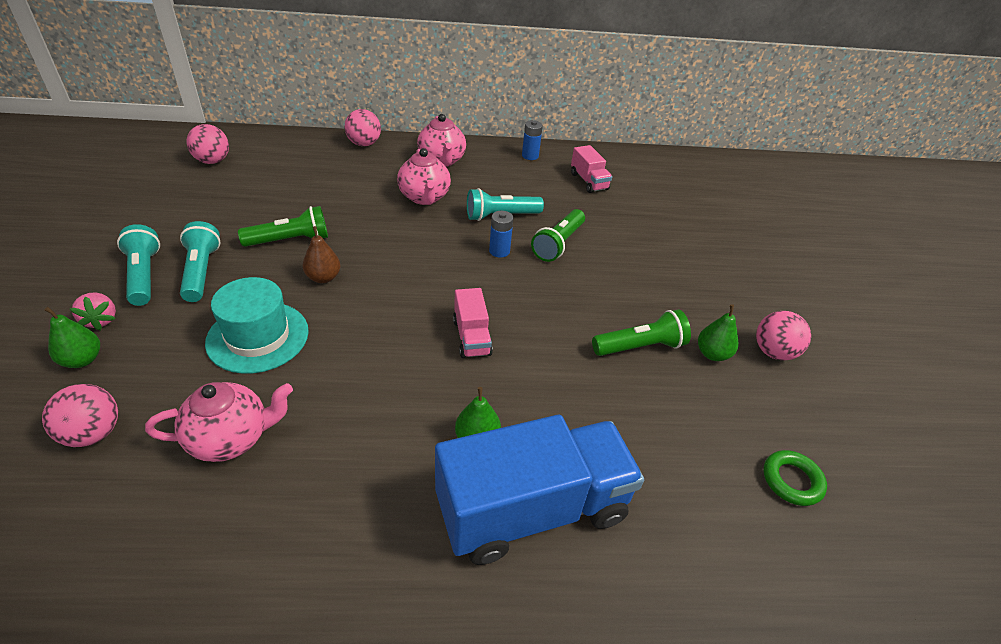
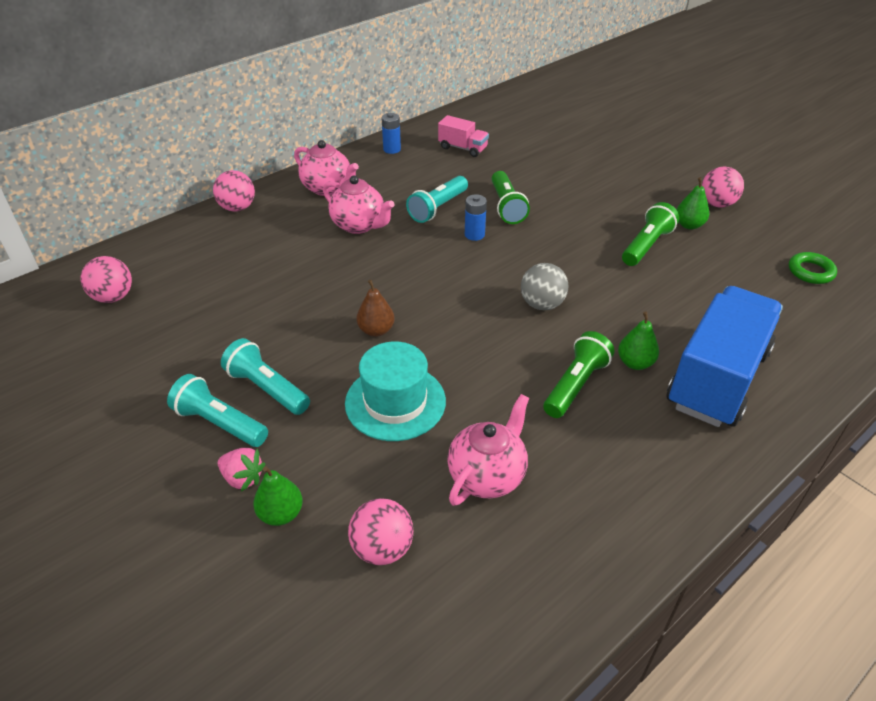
camera: 35 degrees left, 0 degrees up
(290, 240) = (303, 320): green flashlight -> green flashlight (576, 385)
(471, 337) = (542, 304): pink truck -> grey ball

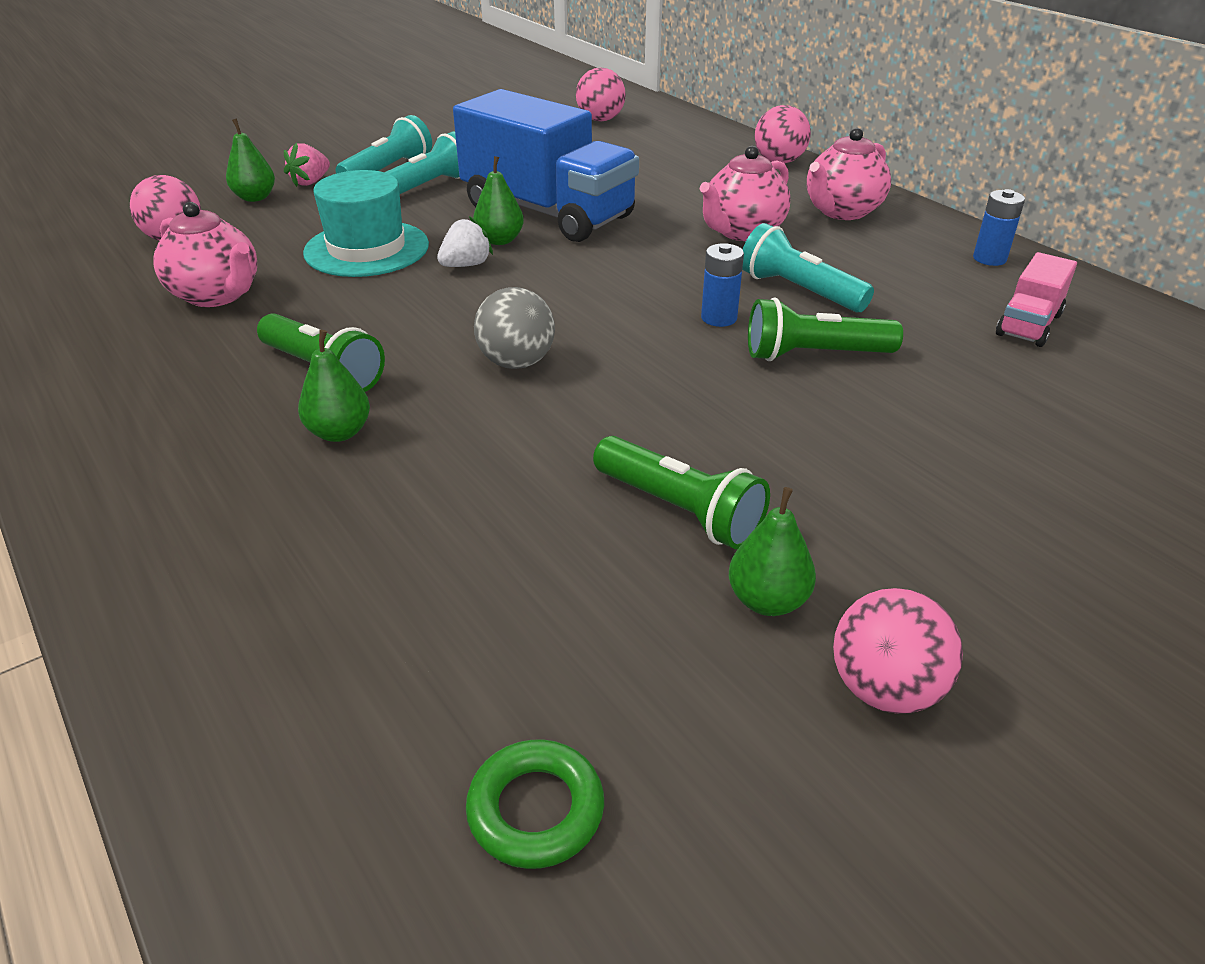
camera: 95 degrees right, 5 degrees down
(376, 330) = (500, 240): brown pear -> green pear
(419, 342) = (466, 265): none -> white strawberry
(717, 379) = (253, 517): blue truck -> blue truck (547, 212)

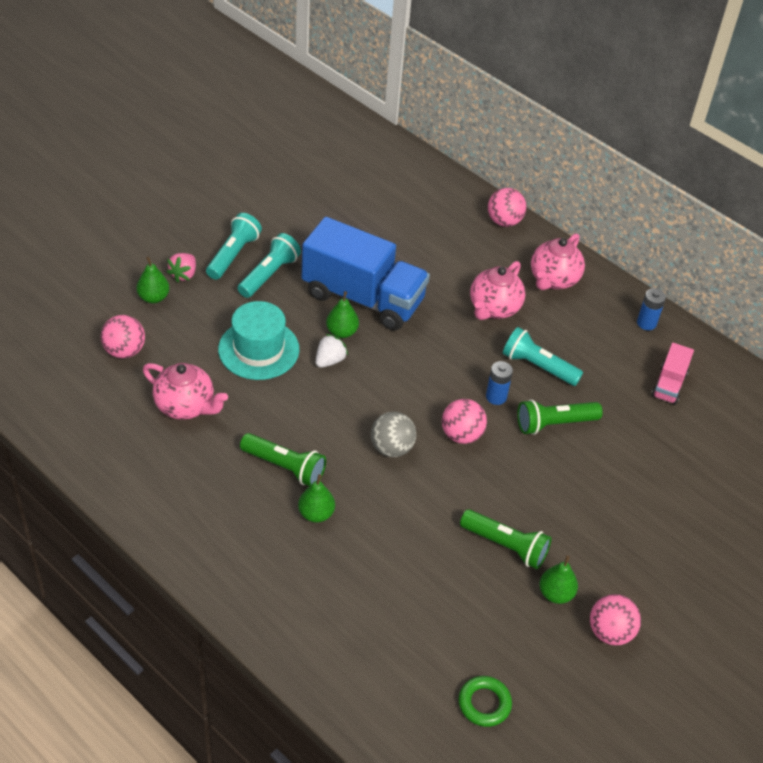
camera: 15 degrees left, 10 degrees up
(600, 120) = (364, 172): pink ball -> pink ball (461, 435)

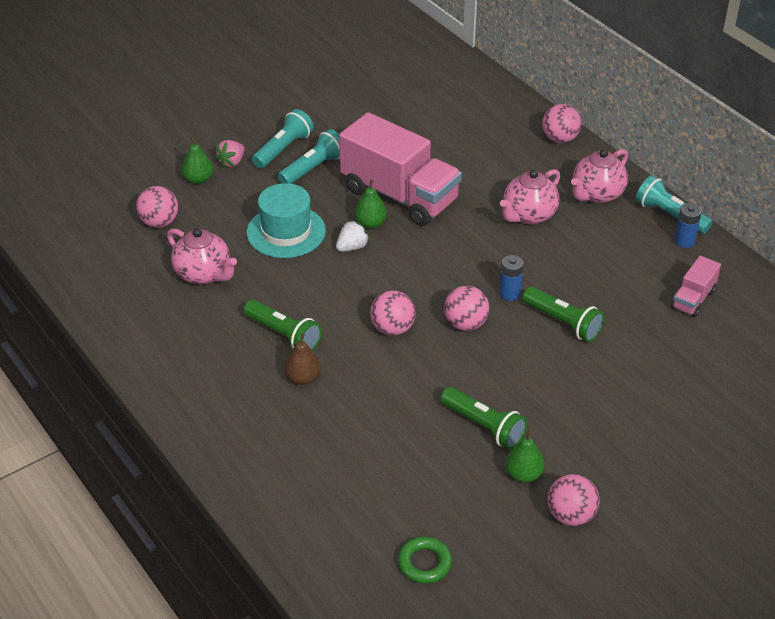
camera: 15 degrees right, 5 degrees down
(316, 514) = (303, 378): green pear -> brown pear
(363, 298) = (399, 195): blue truck -> pink truck
(391, 448) = (392, 329): grey ball -> pink ball
(538, 366) = (560, 270): turquoise flashlight -> turquoise flashlight (670, 215)
(554, 423) = (563, 323): green flashlight -> green flashlight turned 135 degrees counterclockwise

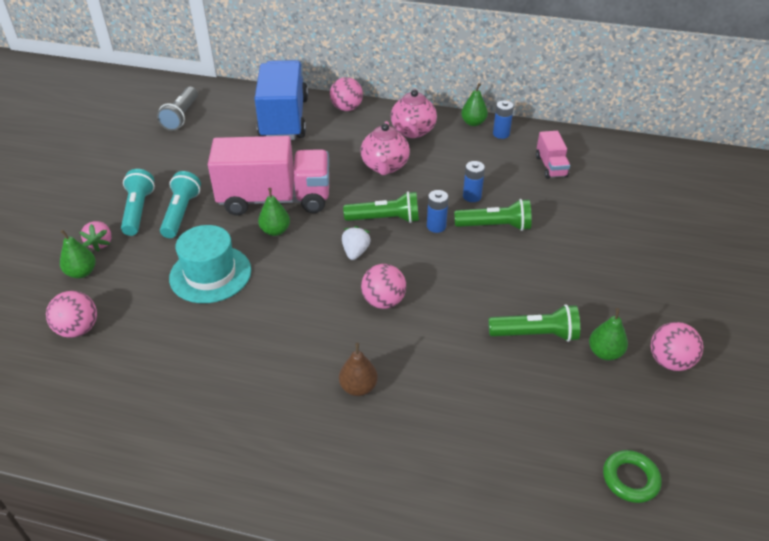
camera: 40 degrees left, 0 degrees up
(204, 274) = (171, 351): pink teapot -> none
(283, 335) = (301, 361): green flashlight -> green flashlight (385, 219)
(352, 247) = (280, 256): white strawberry -> white strawberry (355, 252)
(400, 75) = (181, 116): none -> grey flashlight
(465, 324) = (432, 266): pink ball -> none
(488, 122) = (284, 119): none -> blue truck
(576, 285) = (472, 196): none -> blue battery
(670, 215) = (473, 123): turquoise flashlight -> green pear

